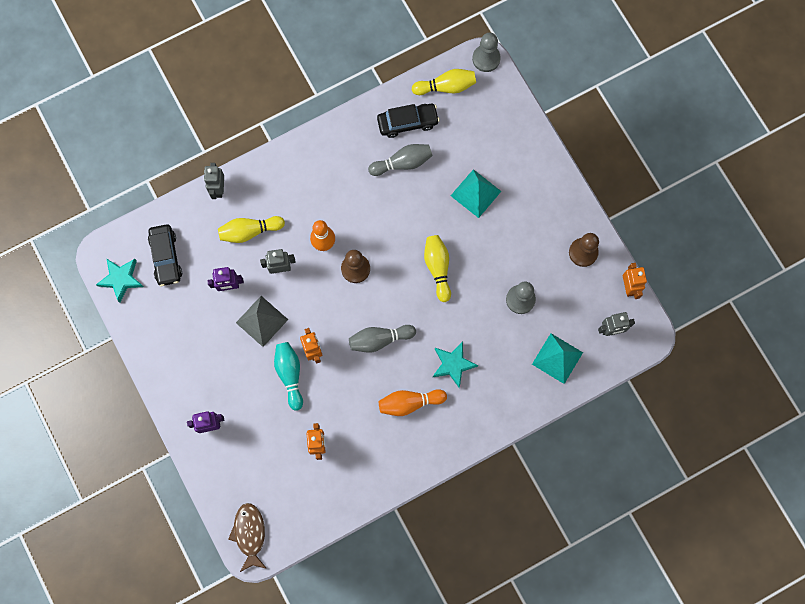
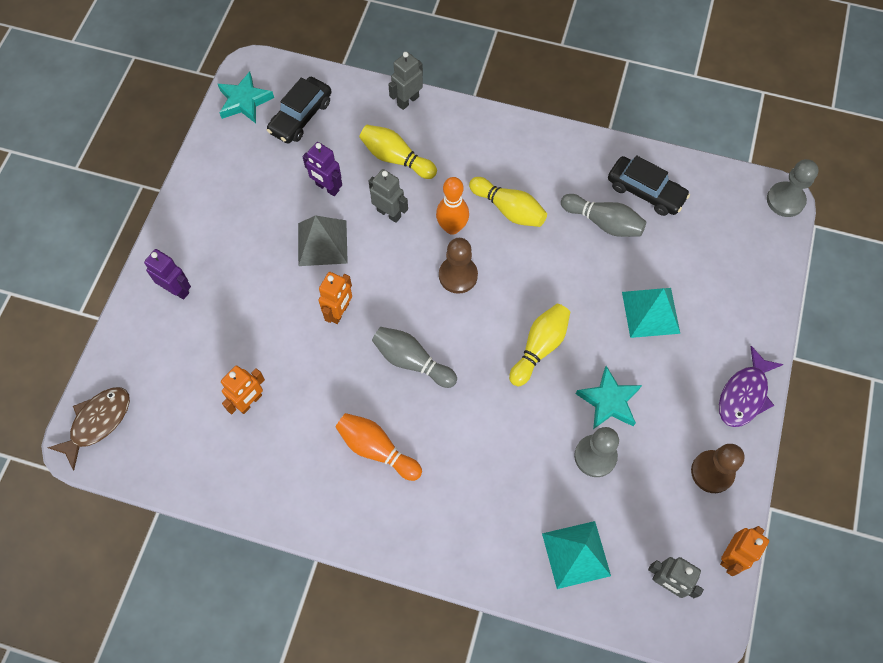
camera: 45 degrees right, 10 degrees down
(290, 375) = (294, 313): turquoise bowling pin -> none
(446, 87) = (717, 192): yellow bowling pin -> yellow bowling pin (508, 209)
(453, 364) = (459, 454): turquoise star -> turquoise star (609, 401)
(562, 195) = (744, 395): none -> purple fish

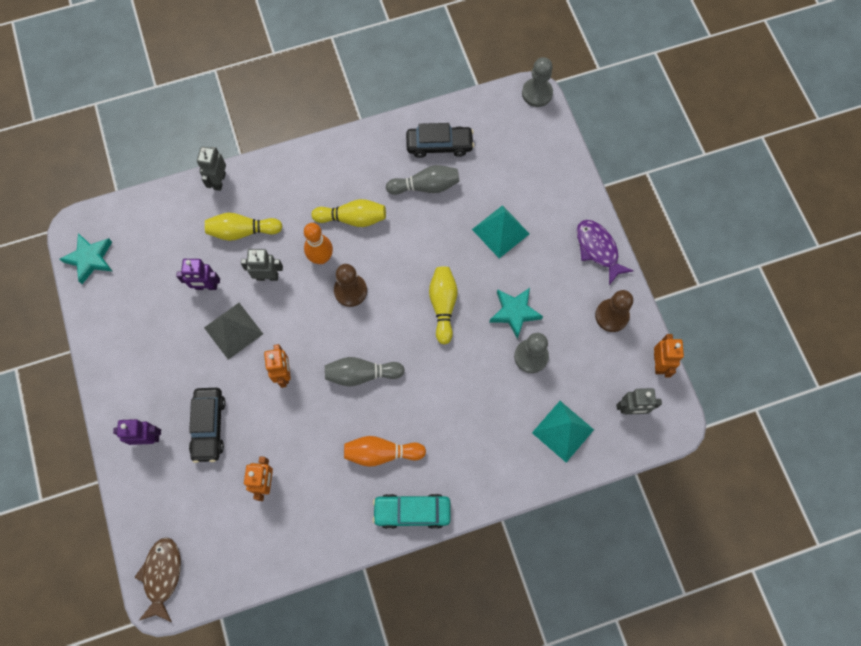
camera: 35 degrees left, 5 degrees up
(301, 116) = (145, 244): black car -> black car (209, 426)
(365, 527) = (412, 511): none -> turquoise car
(744, 395) = (598, 249): purple fish -> purple fish turned 150 degrees clockwise

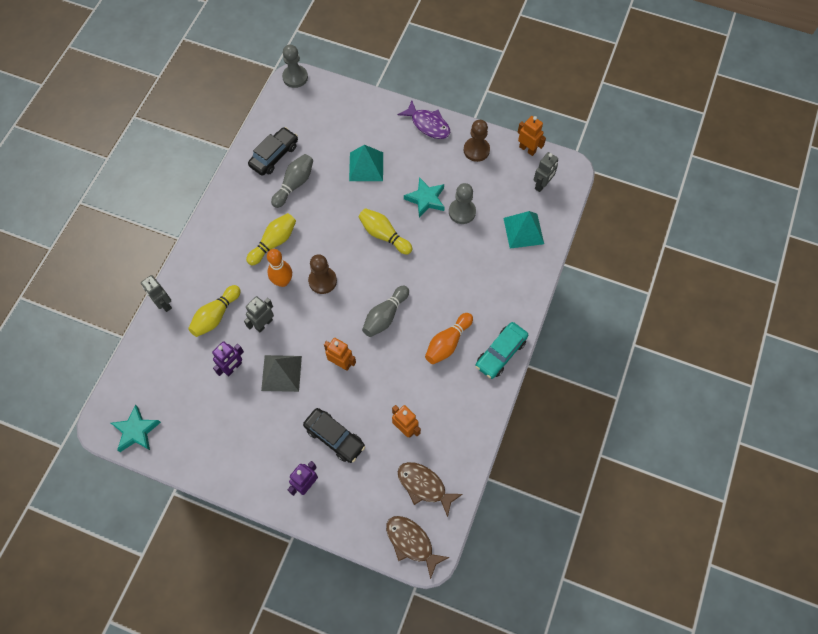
camera: 50 degrees left, 5 degrees down
(224, 544) = (424, 486): none -> brown fish
(598, 249) = (428, 125): purple fish -> purple fish turned 150 degrees counterclockwise

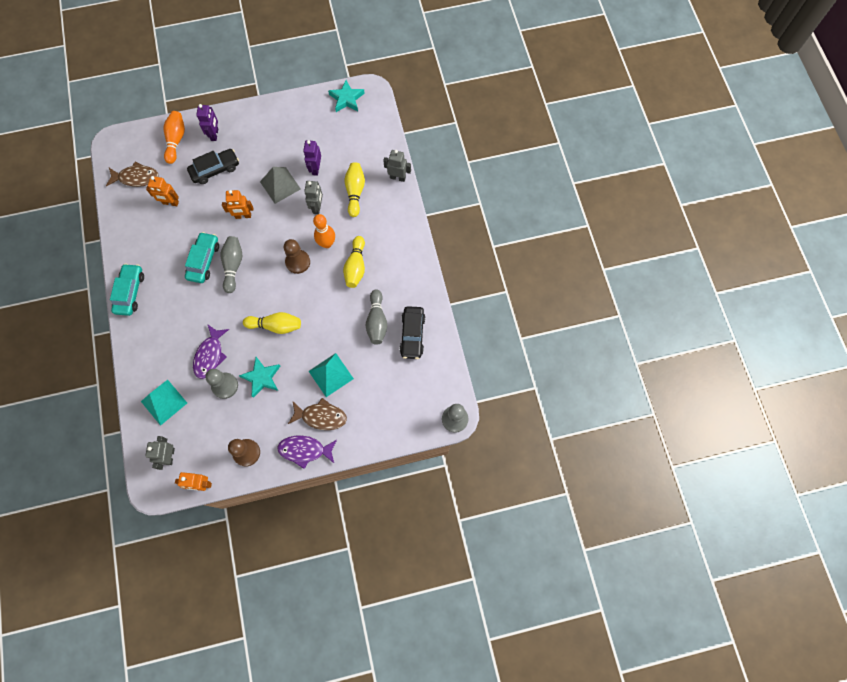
camera: 145 degrees right, 5 degrees up
(334, 437) = (215, 170): black car -> black car turned 150 degrees clockwise
(410, 340) = (204, 261): none -> turquoise car
(411, 542) = (126, 143): brown fish -> brown fish (321, 416)
(447, 343) = (174, 275): orange bowling pin -> orange bowling pin (176, 140)
(459, 245) = (210, 355): none -> purple fish

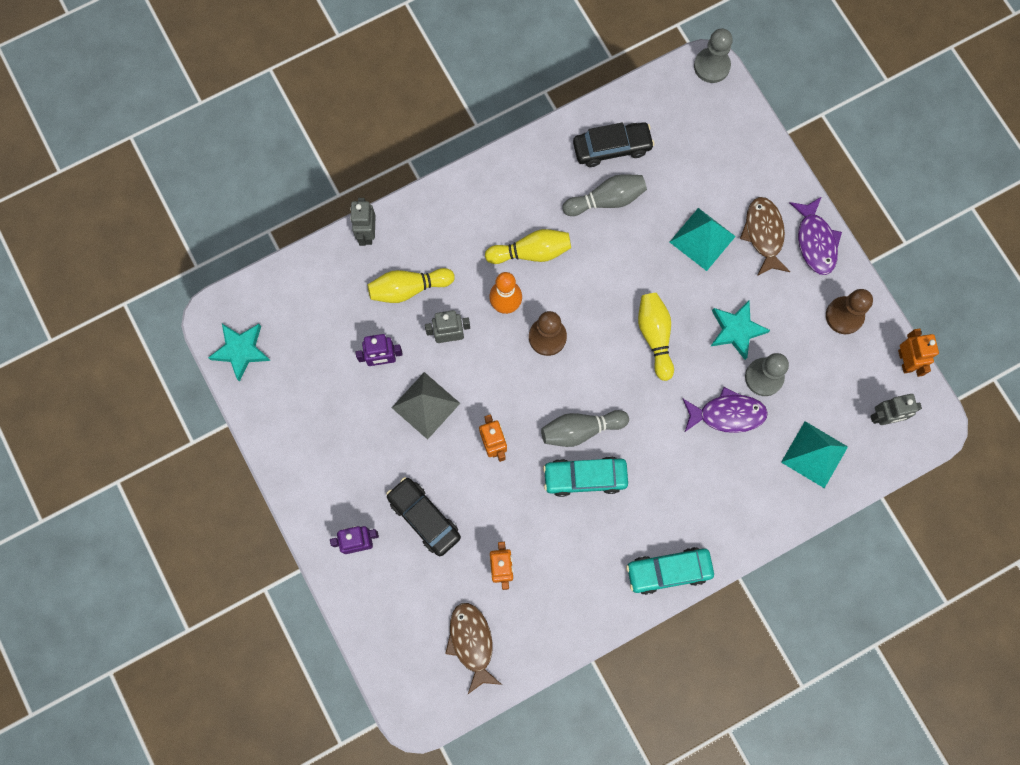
camera: 105 degrees left, 5 degrees up
(176, 140) = (386, 603): orange bowling pin -> none

